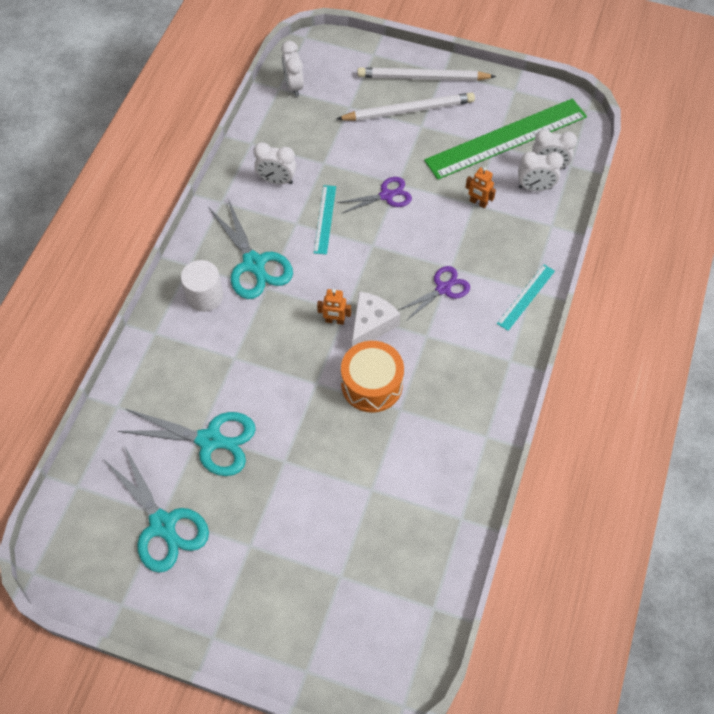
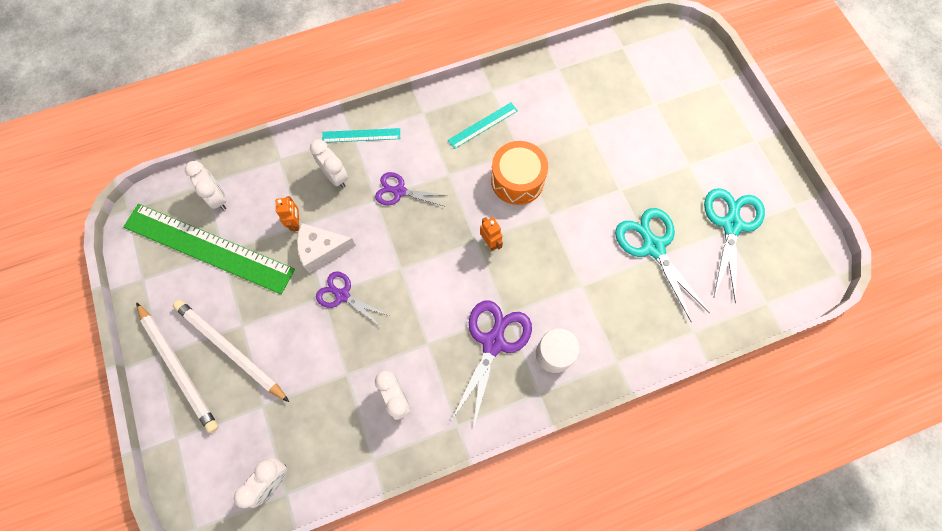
camera: 130 degrees left, 10 degrees up
(254, 264) = (493, 343): turquoise scissors -> purple scissors
(325, 219) = (405, 324): turquoise ruler -> turquoise ruler (483, 125)
(371, 325) = (471, 215): white cheese -> white cheese (322, 250)
(535, 187) = (249, 193): white clock -> white clock (335, 176)

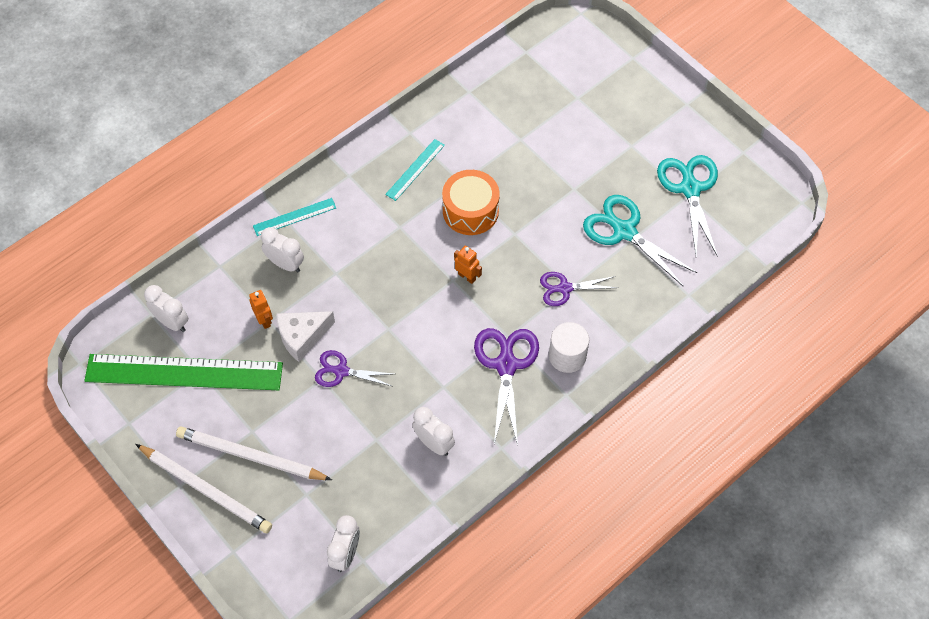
camera: 20 degrees left, 10 degrees down
(399, 191) = (357, 258): purple scissors -> purple scissors (565, 288)

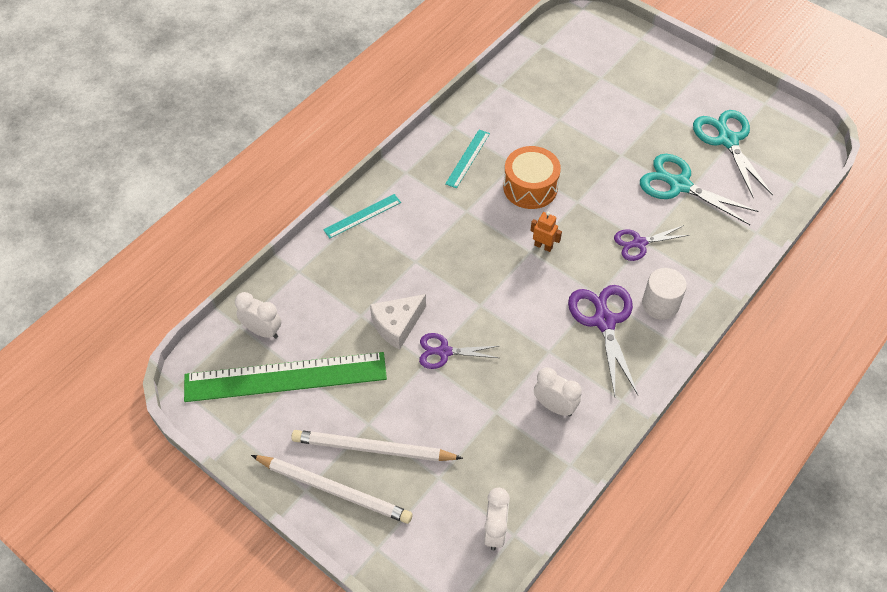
camera: 10 degrees left, 5 degrees down
(264, 320) = (355, 315): orange robot -> none
(285, 264) = (364, 260): white clock -> none

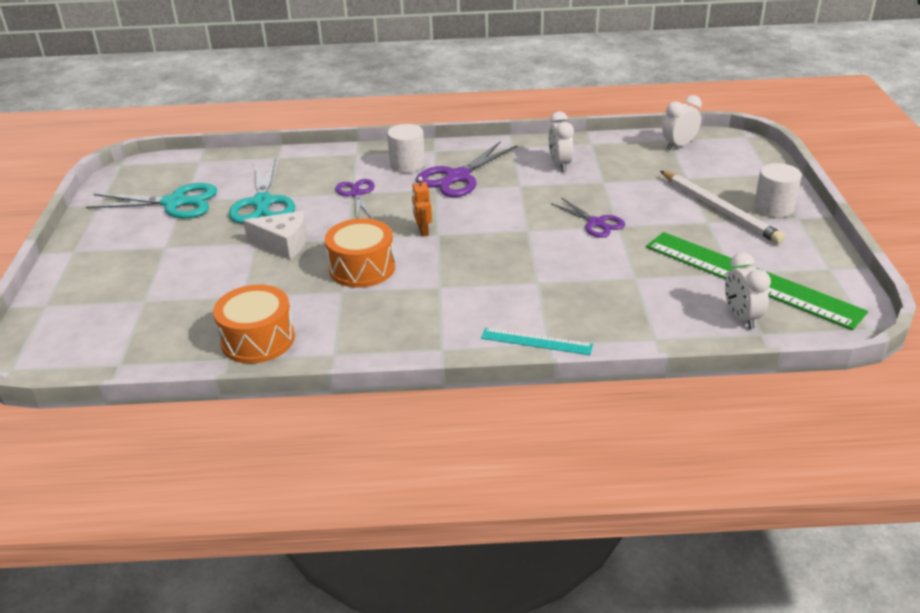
camera: 130 degrees left, 20 degrees down
(334, 489) = (773, 208): white pencil -> white cylinder
(397, 325) = (612, 255): white cheese -> white cheese (283, 244)
(468, 158) = (370, 321): turquoise ruler -> none
(504, 104) = (258, 339): none -> orange drum
(639, 243) = (356, 194): purple scissors -> purple scissors turned 135 degrees counterclockwise
(727, 140) = (174, 203): turquoise scissors -> turquoise scissors turned 120 degrees counterclockwise

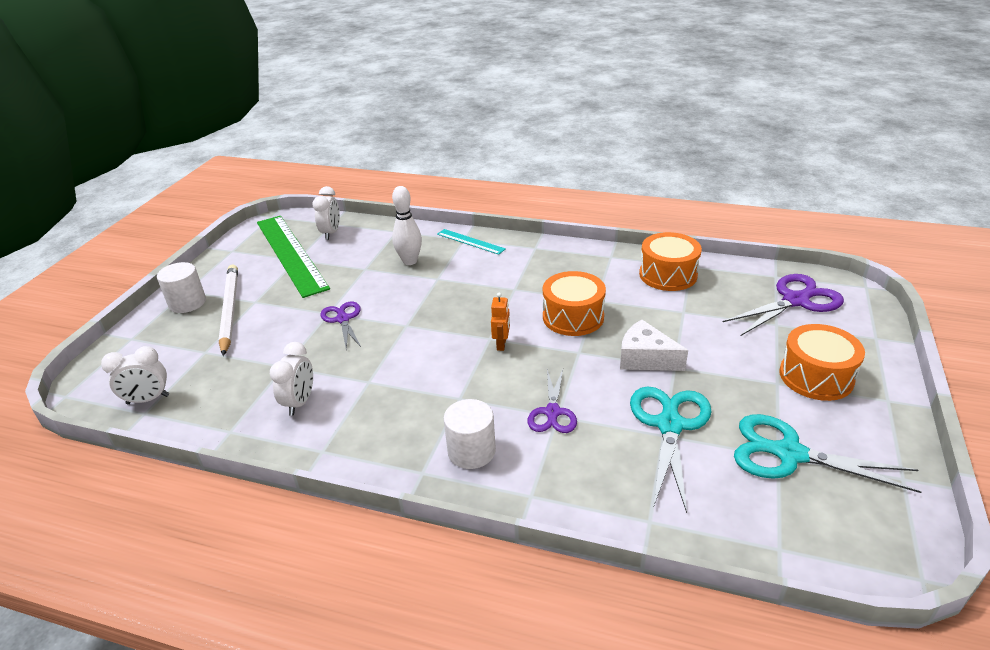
camera: 160 degrees left, 0 degrees up
(127, 258) = (816, 376): none -> orange drum
(457, 177) = (424, 411): purple scissors -> purple scissors (795, 301)
(590, 297) = (410, 261): none -> white bowling pin

